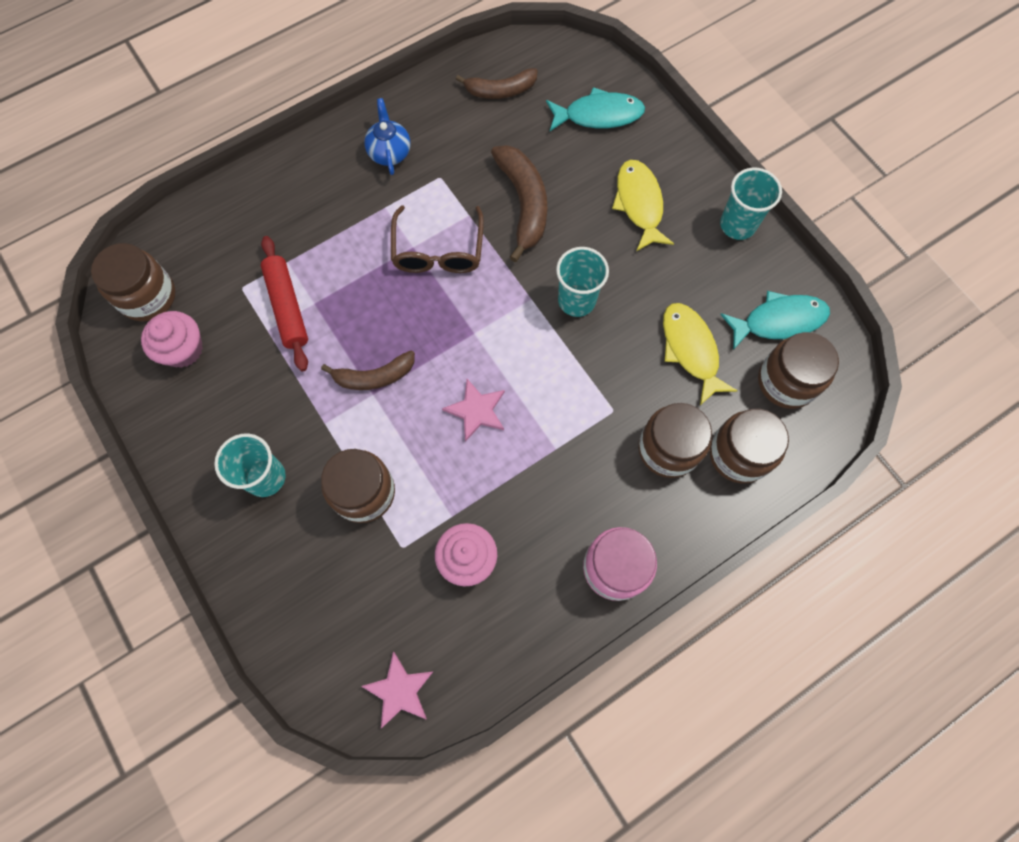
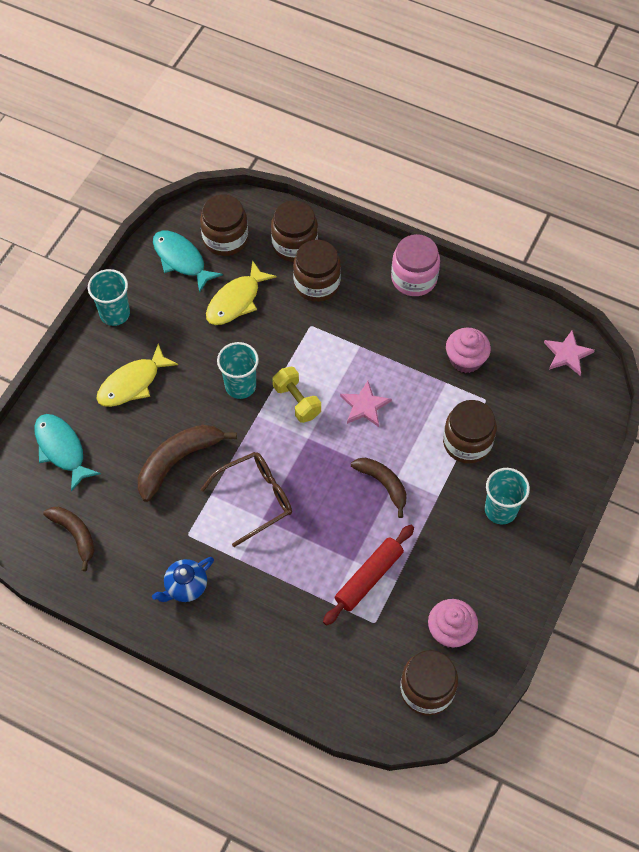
camera: 120 degrees left, 10 degrees down
(524, 345) = (297, 401): none -> yellow dumbbell

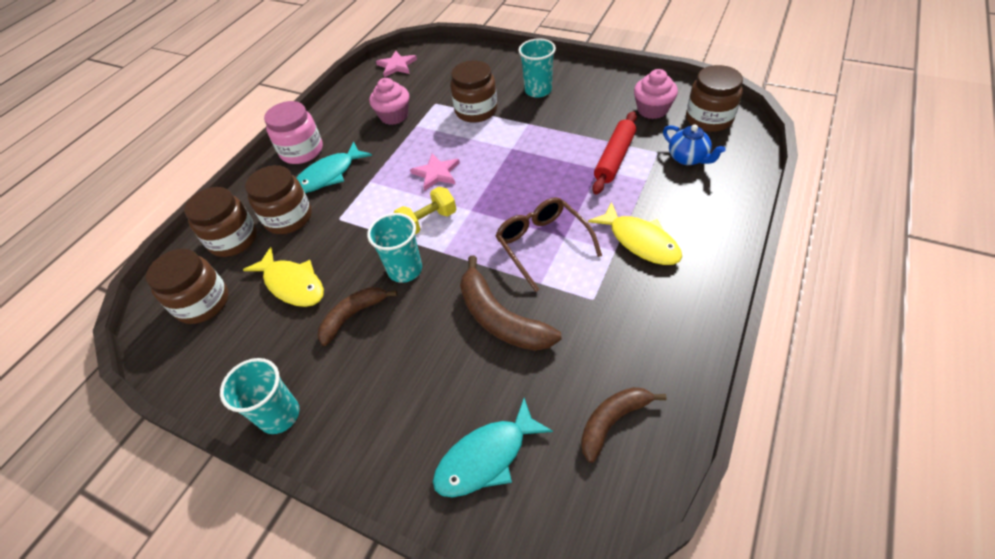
camera: 85 degrees left, 10 degrees down
(132, 383) = (390, 380): yellow fish -> yellow fish (640, 241)
(181, 260) = (218, 345): turquoise fish -> turquoise fish (329, 175)
(185, 587) = (657, 294): blue teapot -> blue teapot (688, 158)
(369, 578) = (615, 158): red rolling pin -> red rolling pin turned 75 degrees clockwise
(383, 484) = (519, 156): brown banana -> brown banana (353, 316)

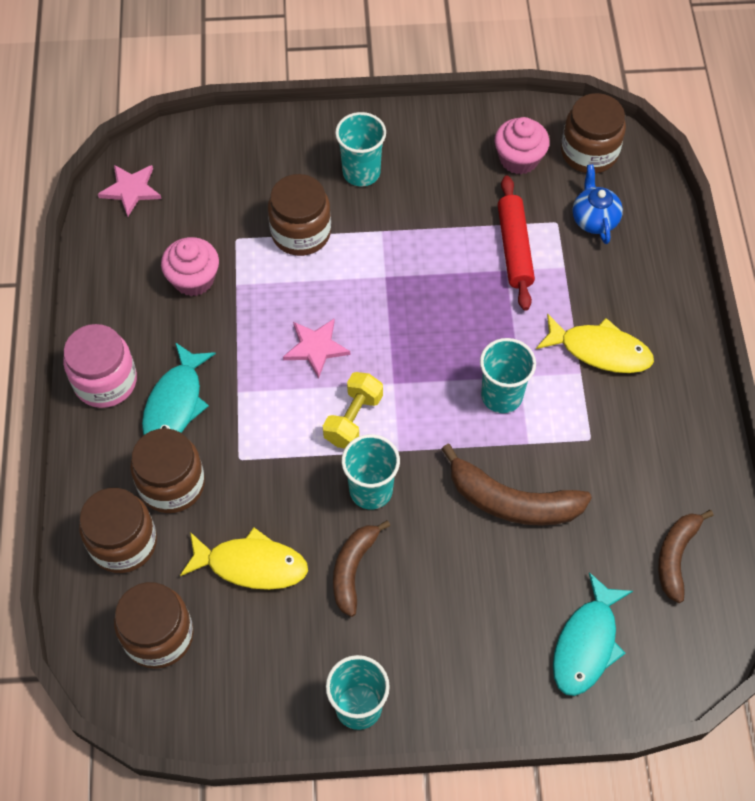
camera: 35 degrees left, 10 degrees up
(542, 244) = (501, 396): brown glasses -> turquoise cup
(688, 158) = (594, 219): blue teapot -> blue teapot turned 120 degrees counterclockwise

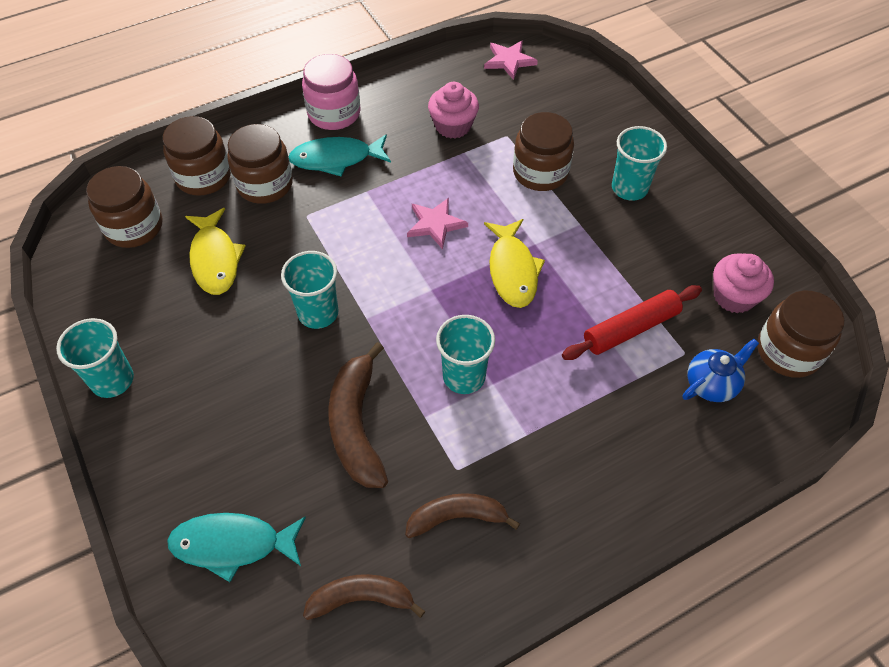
camera: 65 degrees right, 5 degrees down
(353, 419) = (381, 275): yellow dumbbell -> none
(353, 569) = (238, 328): brown banana -> brown banana (457, 517)
(599, 350) = (562, 442): yellow fish -> yellow fish (512, 270)

